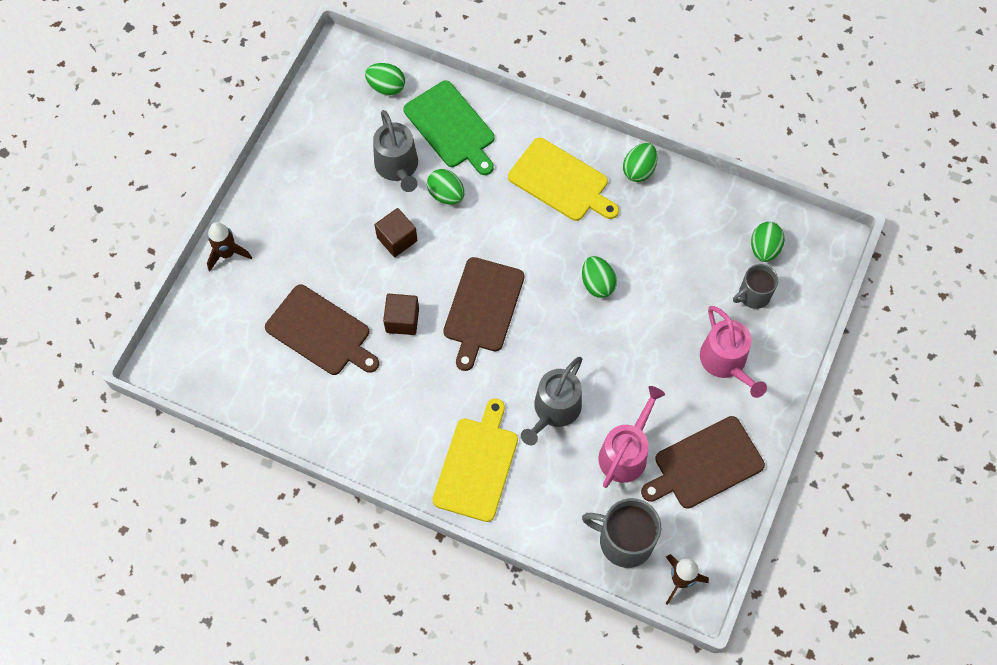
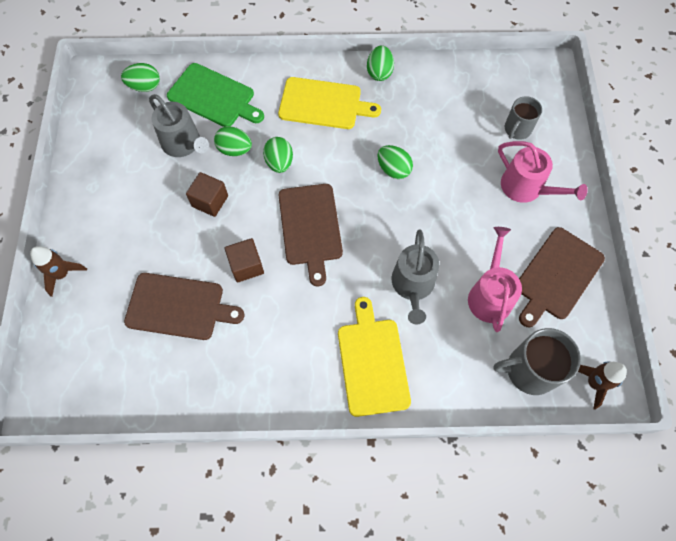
camera: 25 degrees left, 0 degrees up
(764, 249) = (505, 92): green egg -> green egg (279, 163)

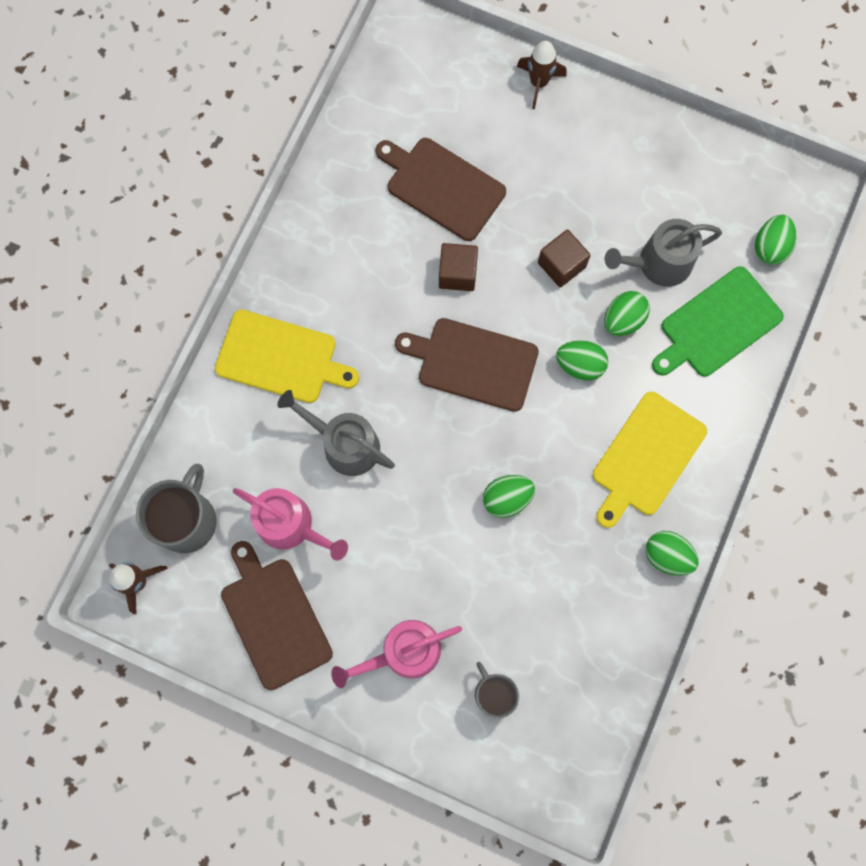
camera: 115 degrees right, 10 degrees up
(179, 307) = (442, 186): brown cutting board -> brown cutting board turned 90 degrees clockwise

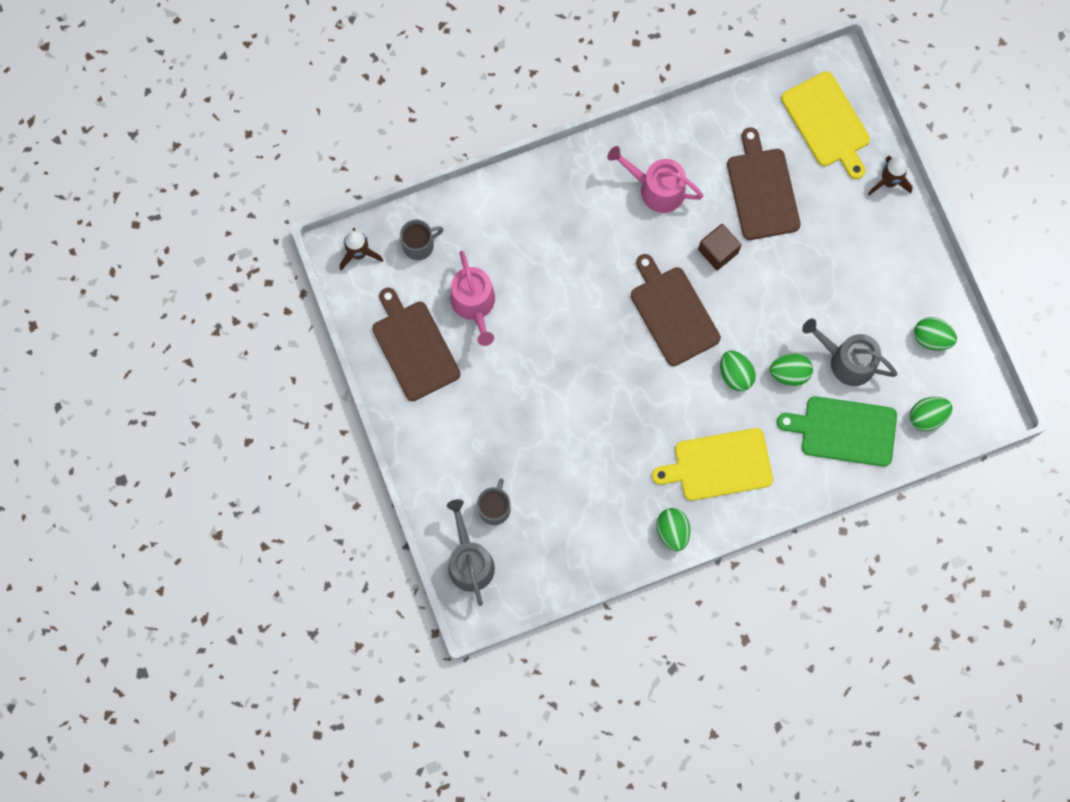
camera: 45 degrees right, 0 degrees up
(187, 520) = (419, 245): grey mug -> grey mug, size x0.64
(274, 618) = (414, 347): brown cutting board -> brown cutting board turned 45 degrees counterclockwise
(281, 358) = (563, 202): yellow cutting board -> yellow cutting board (827, 123)
(345, 444) = (550, 288): grey watering can -> grey watering can (469, 561)
(404, 652) = (467, 436): pink watering can -> pink watering can (656, 189)
(507, 498) = (612, 409): green egg -> green egg (931, 338)
(561, 265) = (786, 305): brown cube -> none

